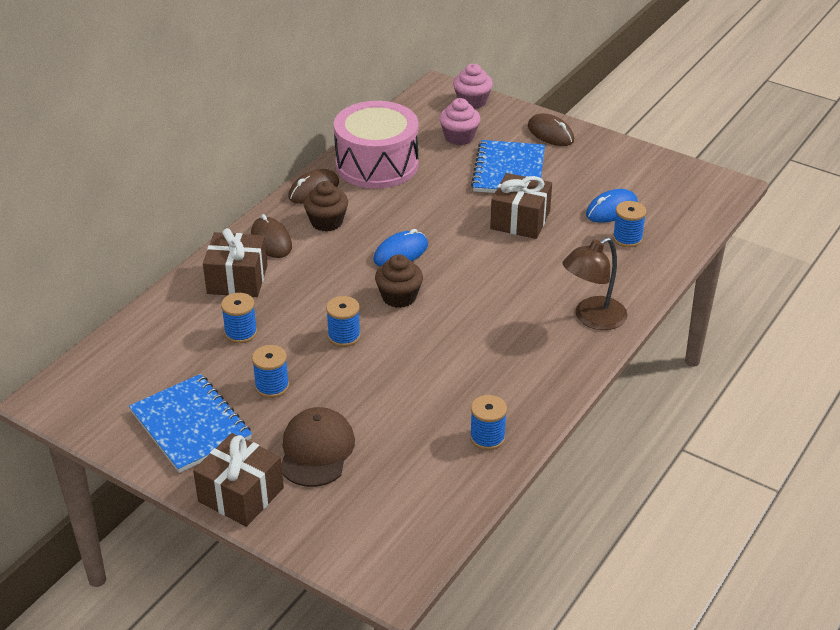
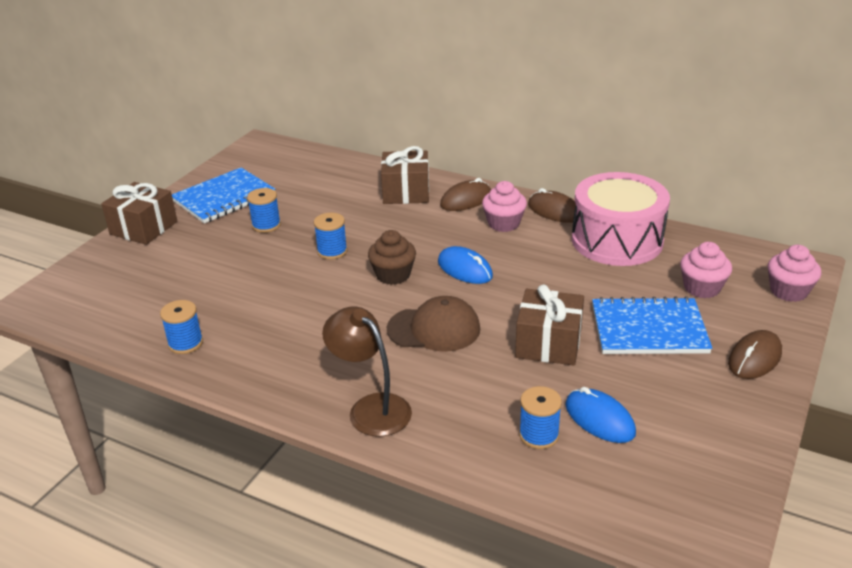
camera: 85 degrees right, 5 degrees down
(241, 333) = (334, 203): blue spool -> none
(316, 450) = (186, 254): brown cap -> brown cap (434, 329)
(327, 222) = (503, 223): brown cupcake -> pink cupcake

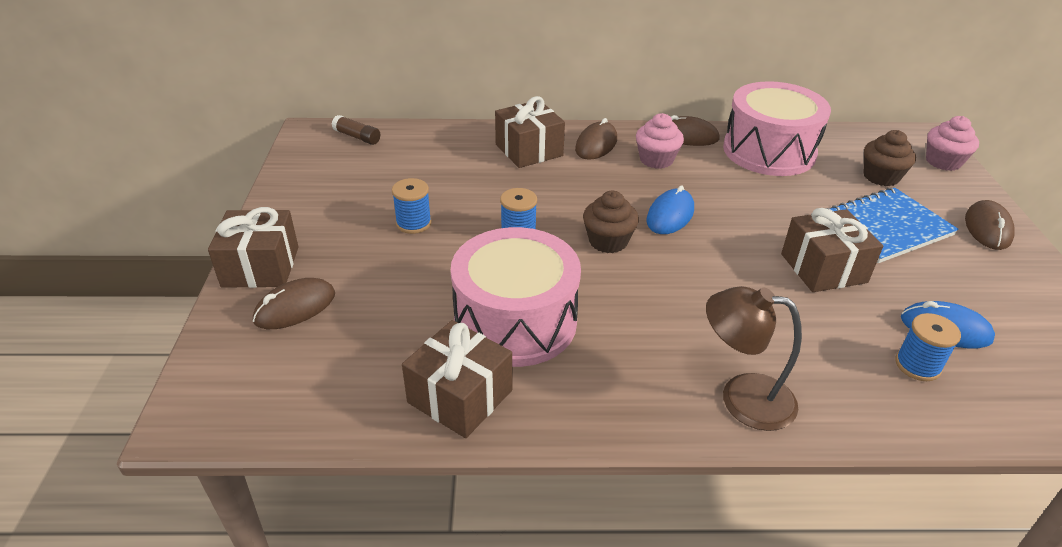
camera: 30 degrees left, 5 degrees up
(140, 259) = (295, 307): none -> brown mouse
(185, 343) = (460, 396): blue spool -> brown gift
(224, 198) = (330, 204): blue notebook -> none
(268, 309) = (515, 321): none -> pink drum
(288, 153) = (357, 137): none -> brown glue stick
(434, 329) = (709, 287): brown cap -> none
(465, 269) = (670, 215): blue mouse -> blue mouse turned 75 degrees counterclockwise
(702, 288) = (881, 177): pink cupcake -> brown cupcake

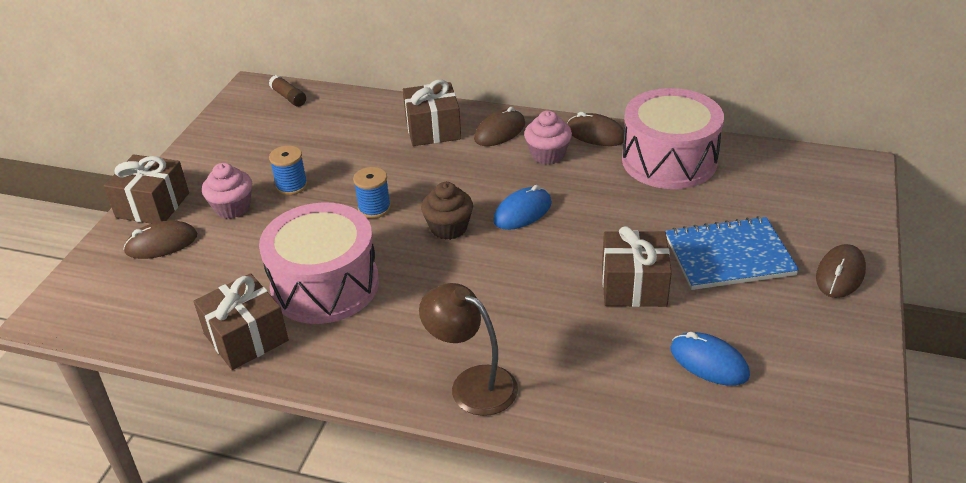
camera: 20 degrees right, 0 degrees up
(881, 177) = (768, 204): brown cupcake -> none
(917, 365) = (653, 389): blue spool -> none
(943, 162) = (852, 197): pink cupcake -> pink cupcake (232, 208)

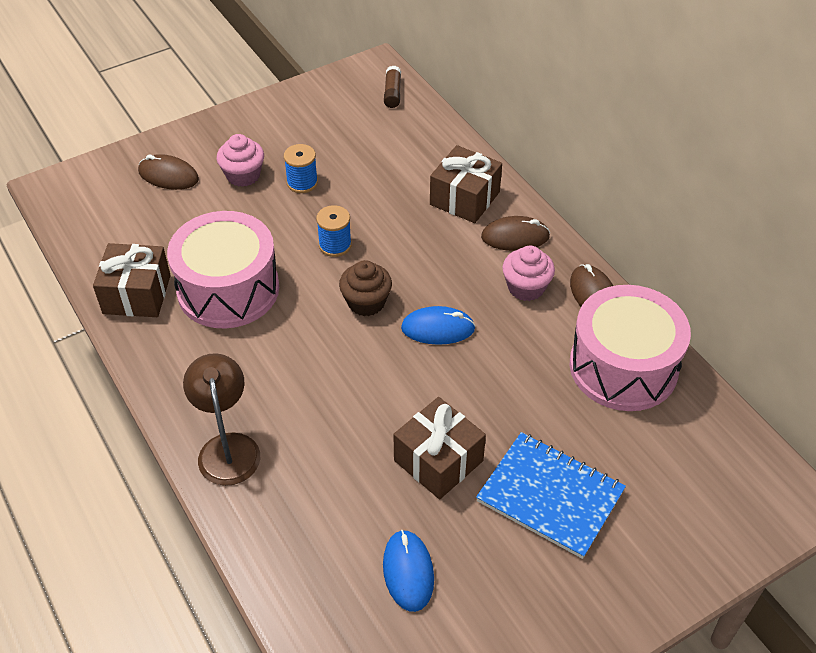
camera: 40 degrees right, 10 degrees up
(153, 205) = (197, 137): brown gift -> none
(840, 274) = (623, 589): brown mouse -> none

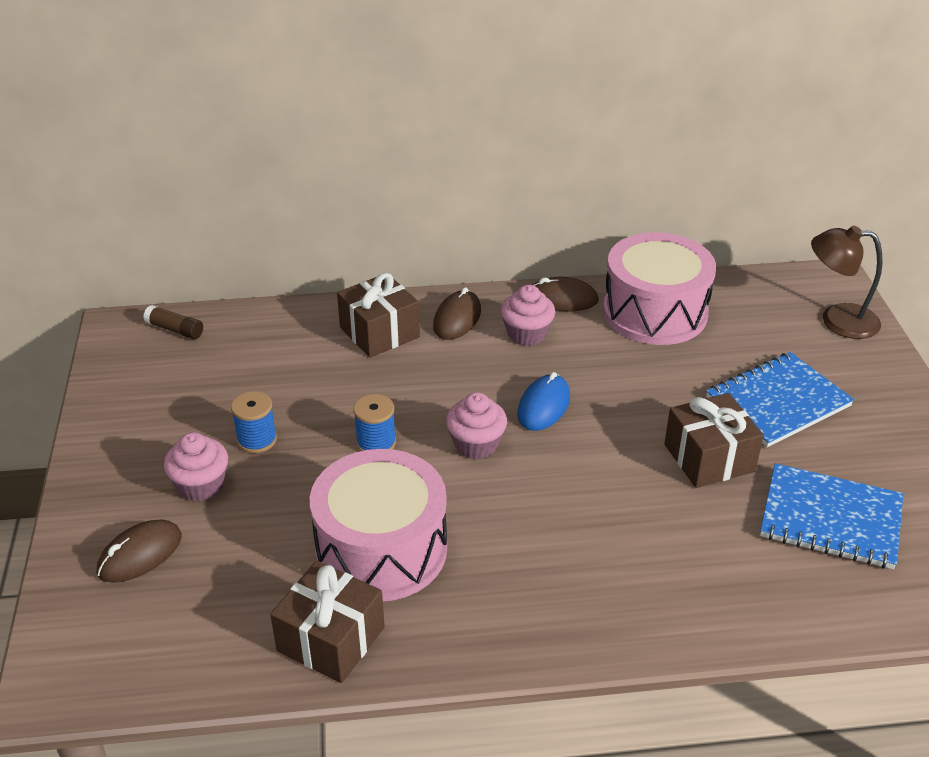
camera: 65 degrees left, 10 degrees down
(227, 447) = (620, 614): brown lamp -> brown lamp (837, 320)
(366, 302) = (476, 444): brown cupcake -> pink cupcake
(408, 572) = (830, 519): blue mouse -> blue notebook

